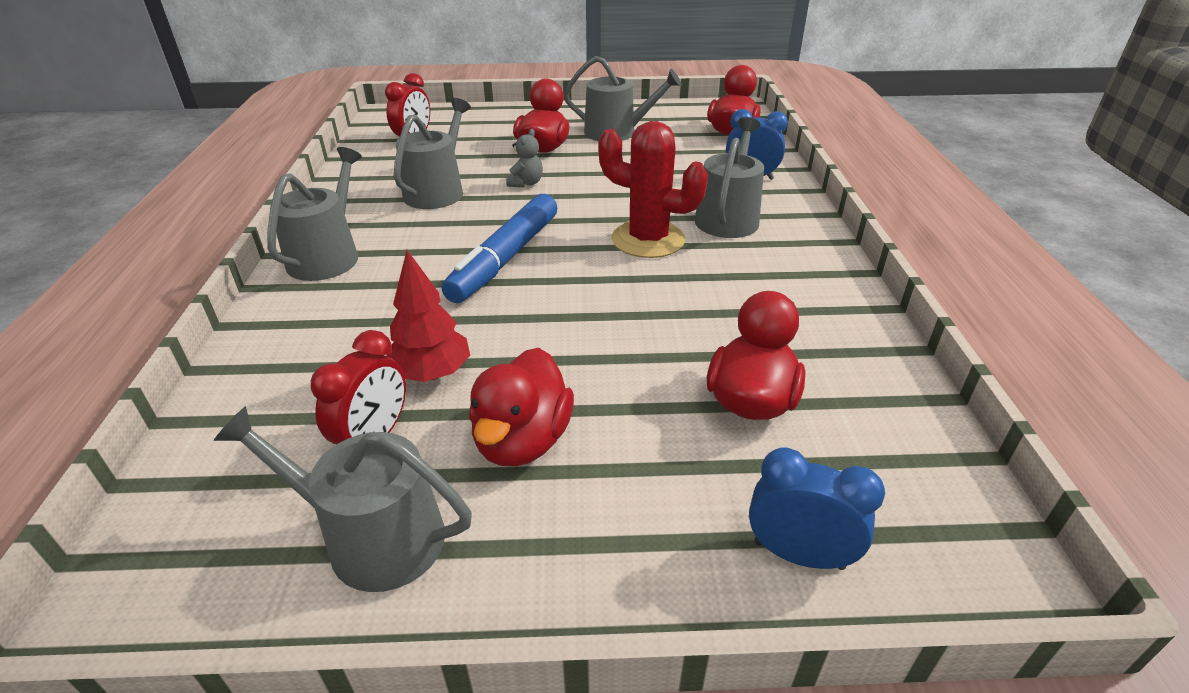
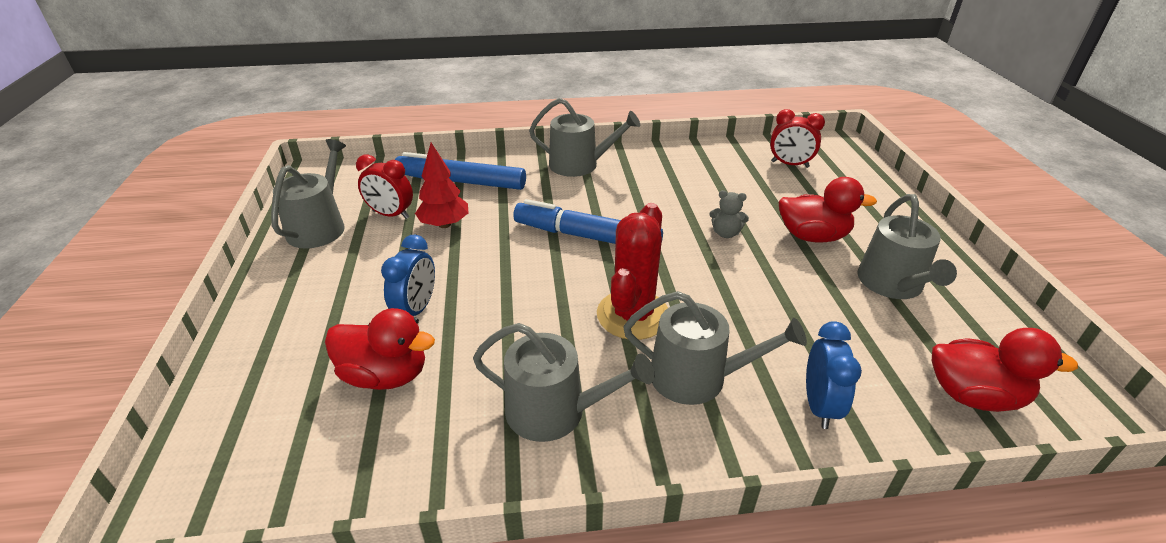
camera: 85 degrees right, 0 degrees up
(307, 363) = (461, 182): none -> blue marker
(437, 191) = (691, 191): grey watering can -> grey watering can (555, 411)
(522, 441) = (373, 266): red duck -> none
(798, 555) = (234, 388): blue clock -> blue clock (416, 309)

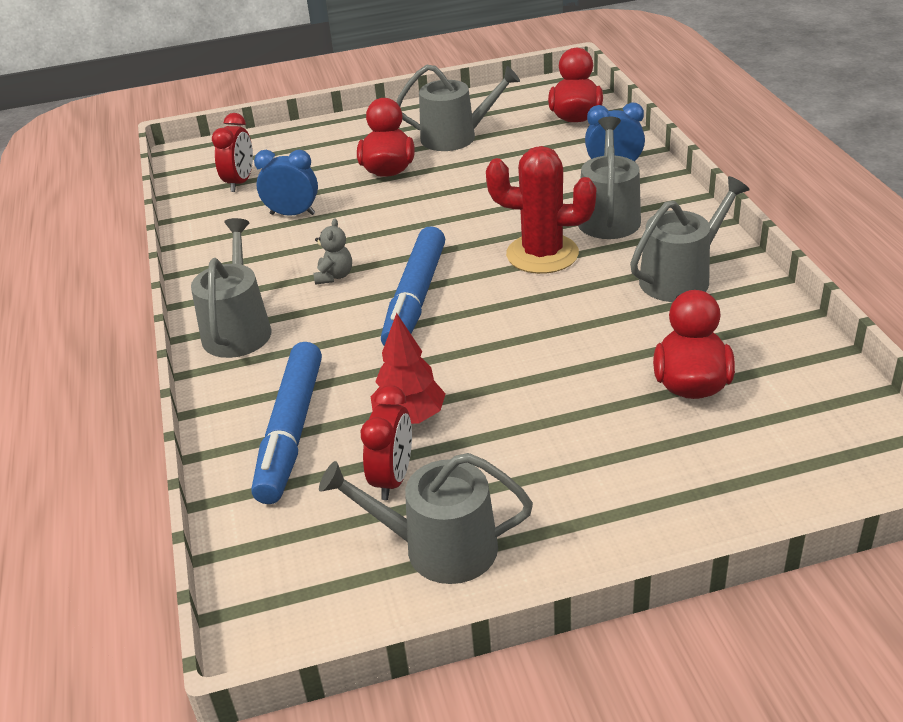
camera: 95 degrees left, 0 degrees up
(416, 309) = (586, 392): blue clock -> blue clock (292, 214)
(555, 411) = (681, 277): grey watering can -> grey watering can turned 45 degrees clockwise
(725, 233) = (392, 214): grey teddy bear -> grey teddy bear (334, 276)

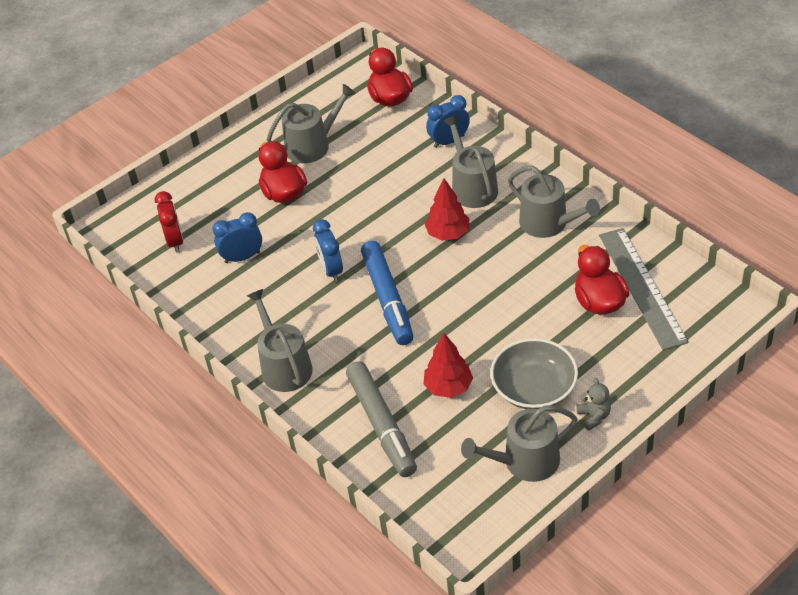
camera: 25 degrees left, 10 degrees up
(291, 431) = (382, 425): blue marker -> grey marker
(334, 276) = (317, 300): grey teddy bear -> grey teddy bear (594, 416)
(376, 252) = (331, 270): none -> blue clock
(393, 478) = (468, 431): red clock -> none
(522, 458) = (534, 388): none -> grey bowl
(542, 254) = (448, 234): red cactus -> red tree
(681, 277) = (548, 223): grey watering can -> grey watering can turned 105 degrees clockwise
(767, 385) = (642, 287): none -> grey ruler

